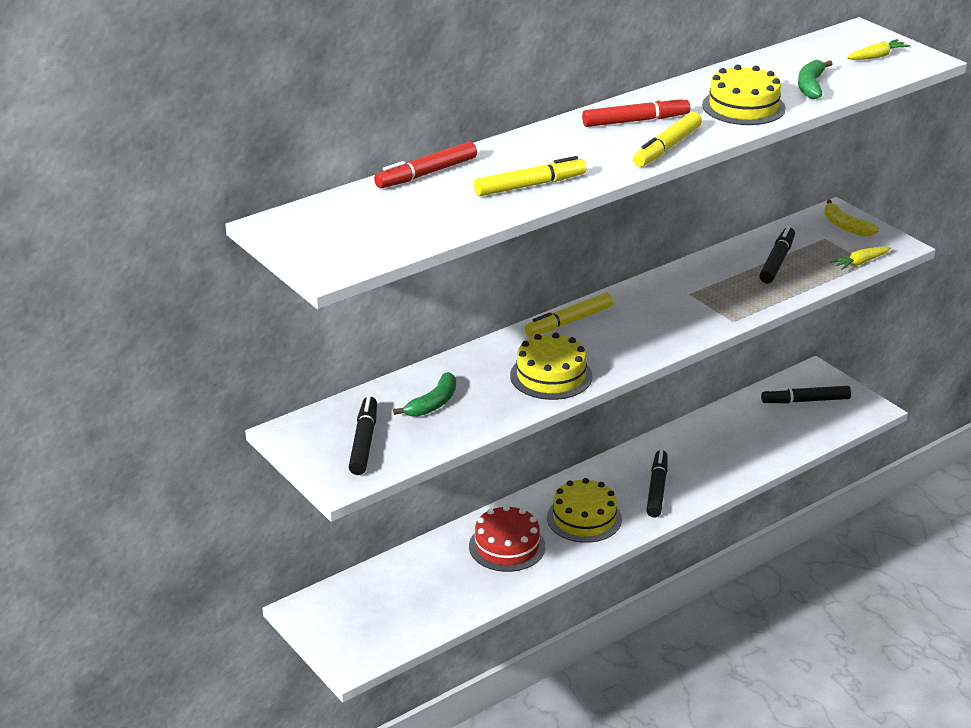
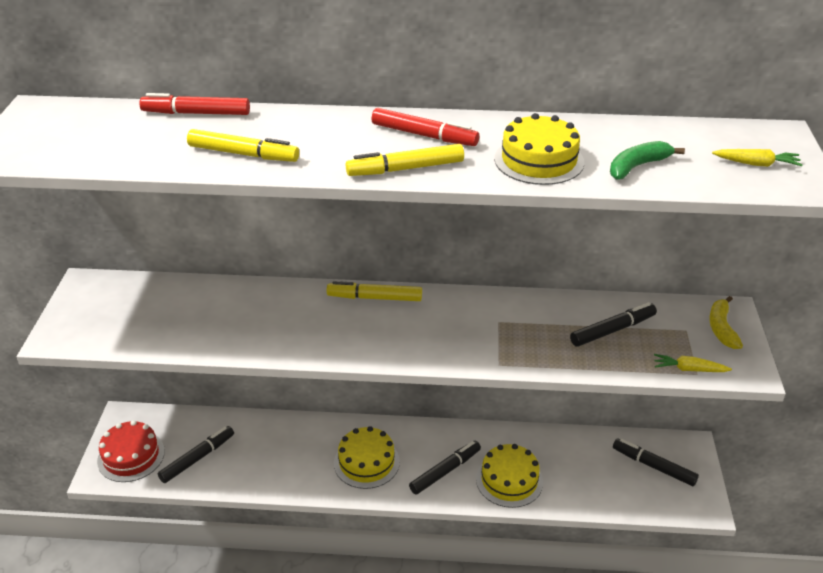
camera: 40 degrees right, 5 degrees up
(364, 442) = (111, 316): black marker -> black marker (198, 458)
(433, 403) = (193, 312): green banana -> none
(507, 546) = (291, 451): red cake -> red cake (131, 456)
(551, 376) = (297, 334): yellow cake -> yellow cake (509, 480)

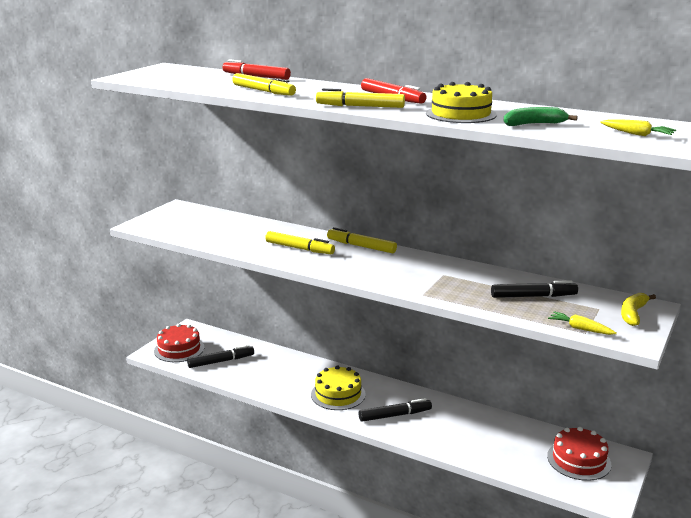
camera: 25 degrees right, 15 degrees down
(303, 323) = (299, 248): none -> yellow marker
(509, 480) = (443, 434): yellow cake -> none
(653, 466) = (579, 460): black marker -> red cake

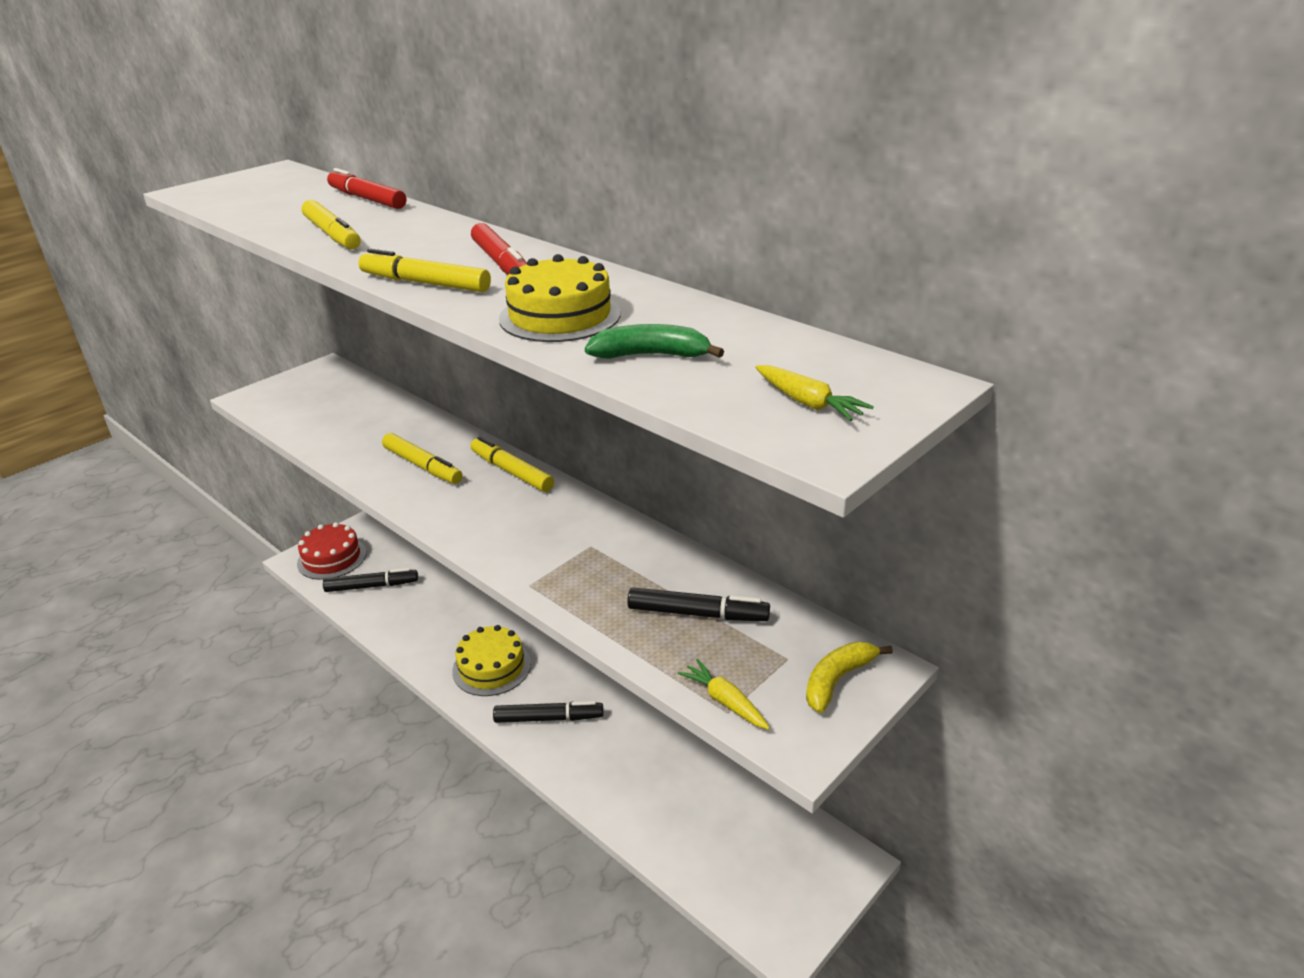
camera: 15 degrees right, 10 degrees up
(579, 460) = (774, 853): red cake -> none

